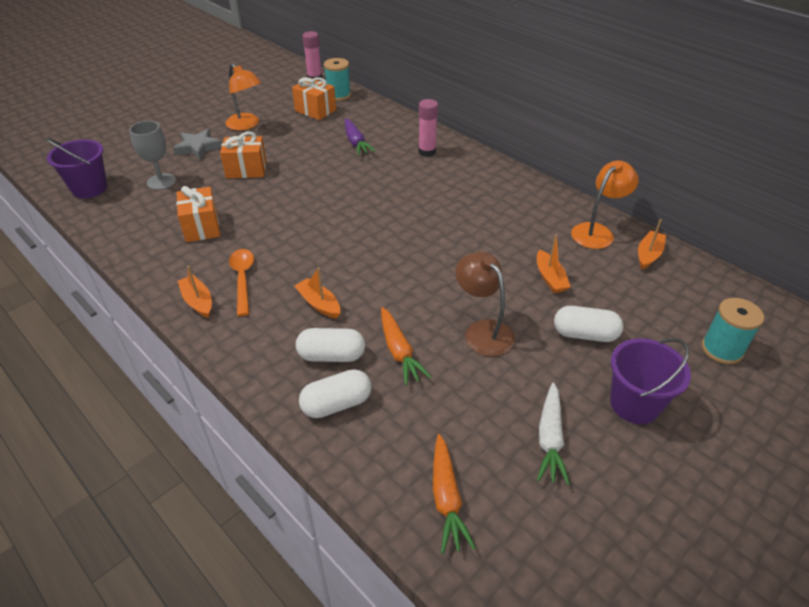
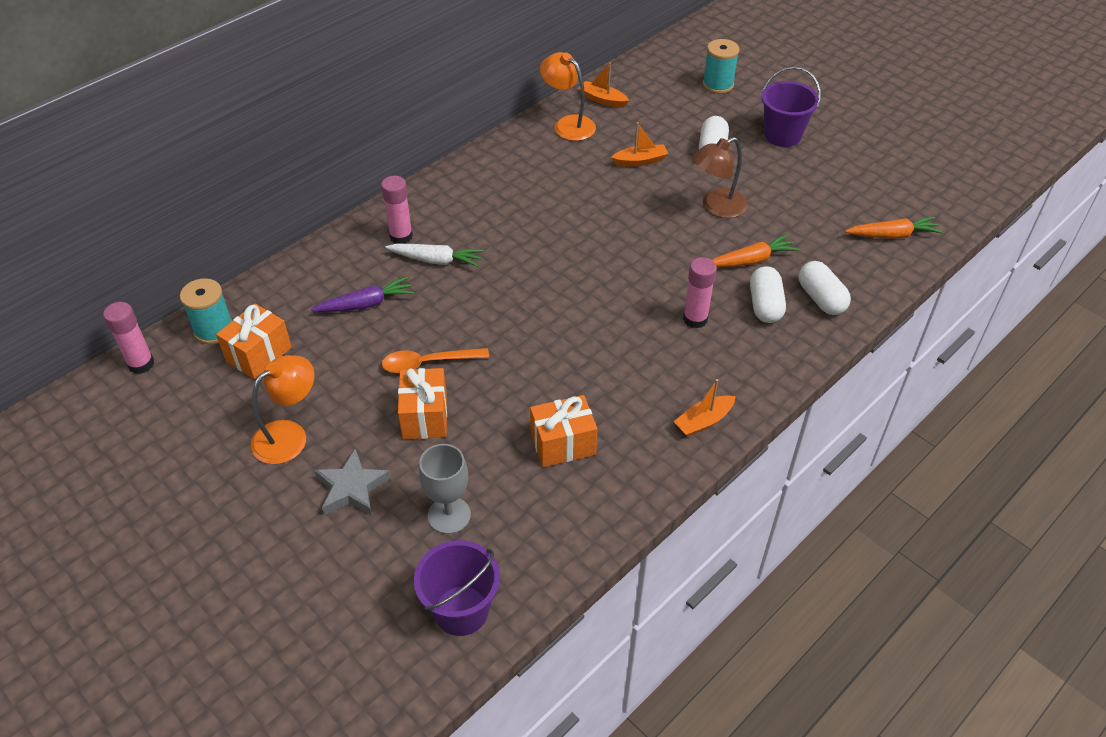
camera: 90 degrees left, 5 degrees up
(243, 279) = (662, 387): orange spoon -> orange spoon (427, 363)
(319, 304) = (695, 319): orange boat -> pink glue stick
(550, 439) = (826, 180): white carrot -> white carrot (436, 260)

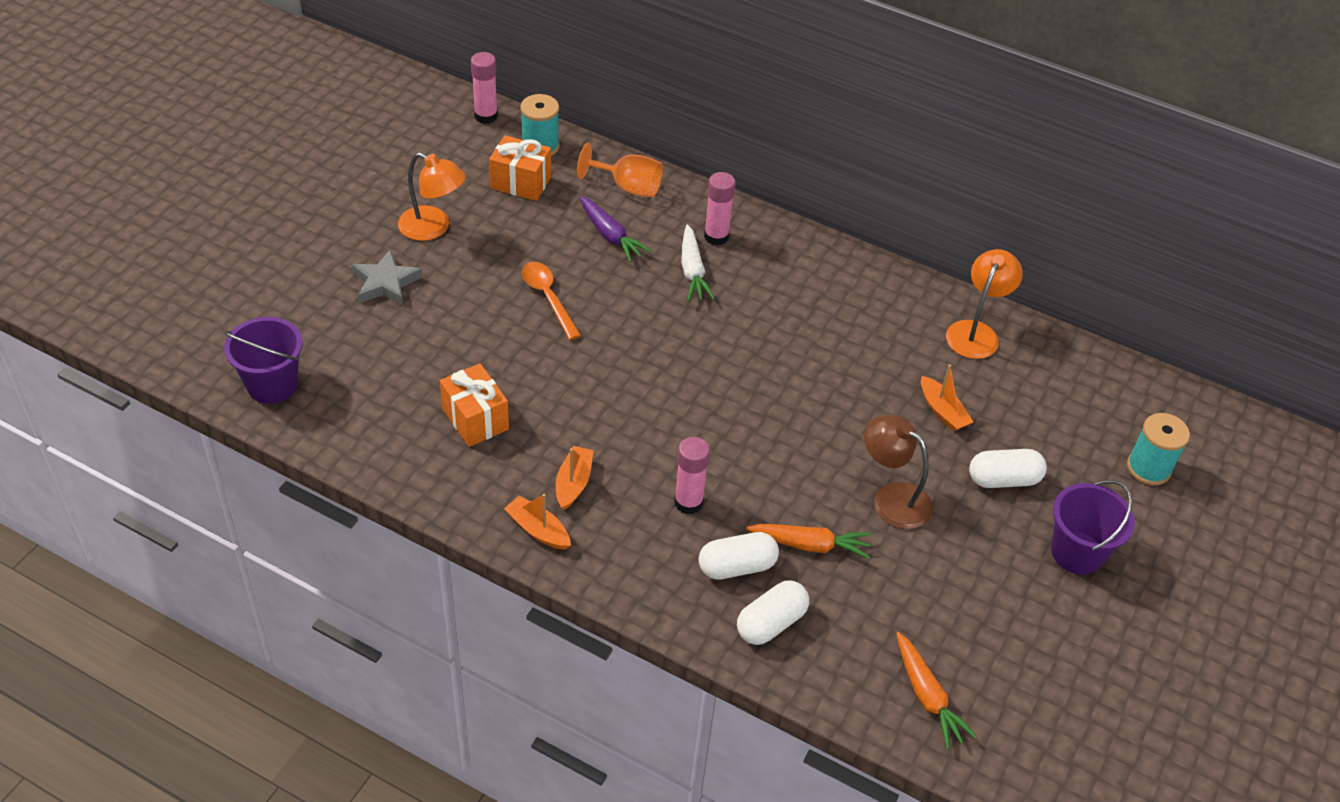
camera: 70 degrees right, 0 degrees up
(307, 279) = (628, 187): none -> orange goblet
(425, 417) = (480, 311): orange gift -> none
(449, 515) = (370, 354): grey goblet -> none
(602, 100) = (1043, 355): orange boat -> orange boat (573, 483)
(752, 260) = (810, 545): orange carrot -> orange carrot turned 45 degrees counterclockwise

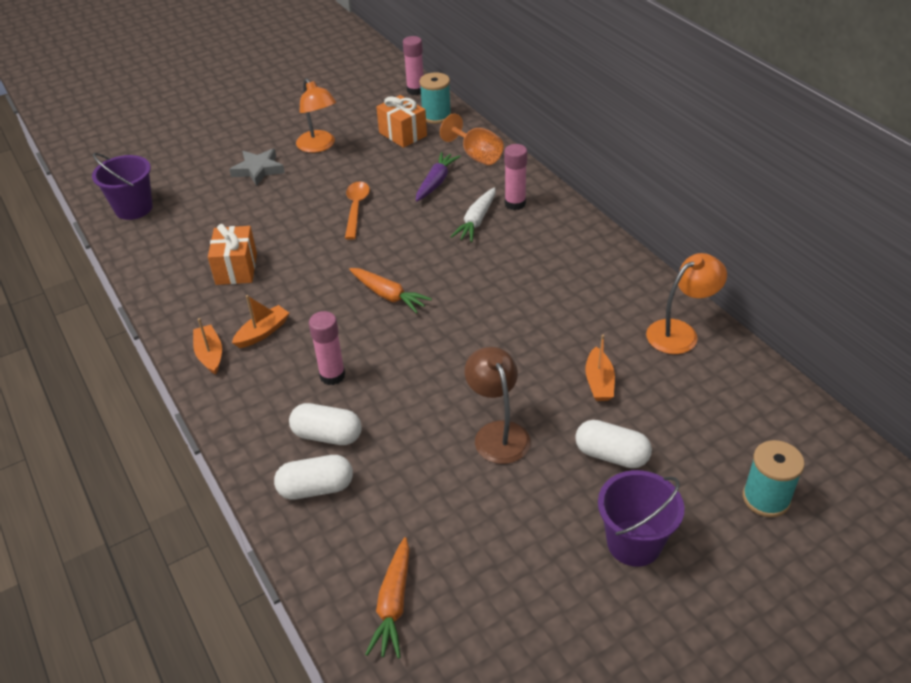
camera: 35 degrees right, 5 degrees down
(610, 235) = (436, 182): purple carrot -> purple carrot turned 150 degrees counterclockwise
(810, 545) = (399, 442): orange carrot -> orange carrot (388, 295)

